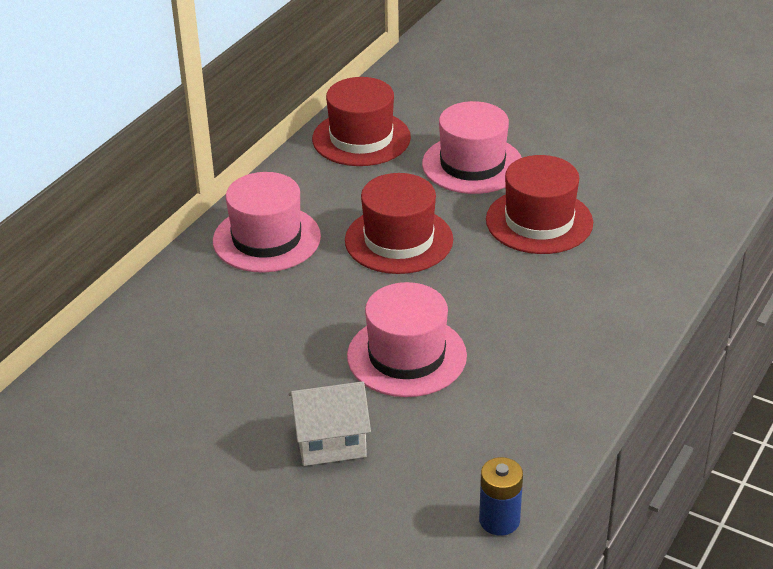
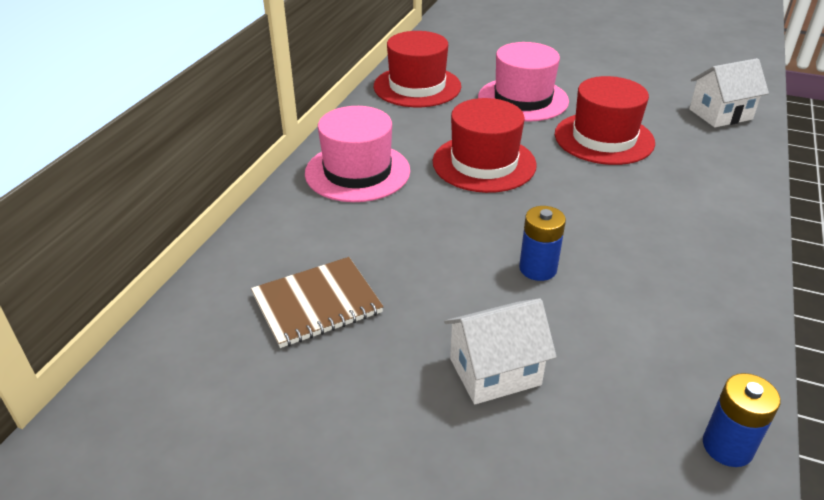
camera: 10 degrees left, 0 degrees up
(194, 368) = (317, 304): none -> brown notebook
(406, 356) = (538, 268): pink hat -> blue battery
(686, 202) = (720, 114): none -> white house

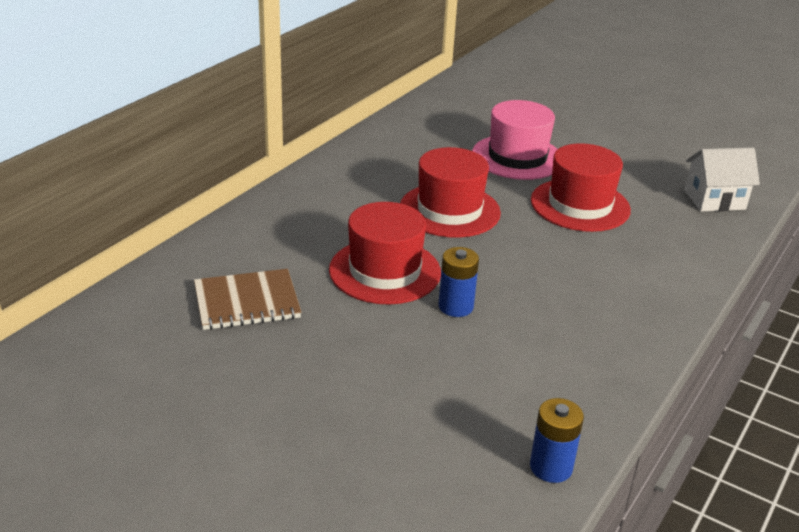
camera: 10 degrees right, 5 degrees down
(357, 172) = (326, 200): pink hat -> none
(417, 86) = (417, 130): red hat -> red hat (385, 271)
(495, 371) = (377, 378): white house -> none

